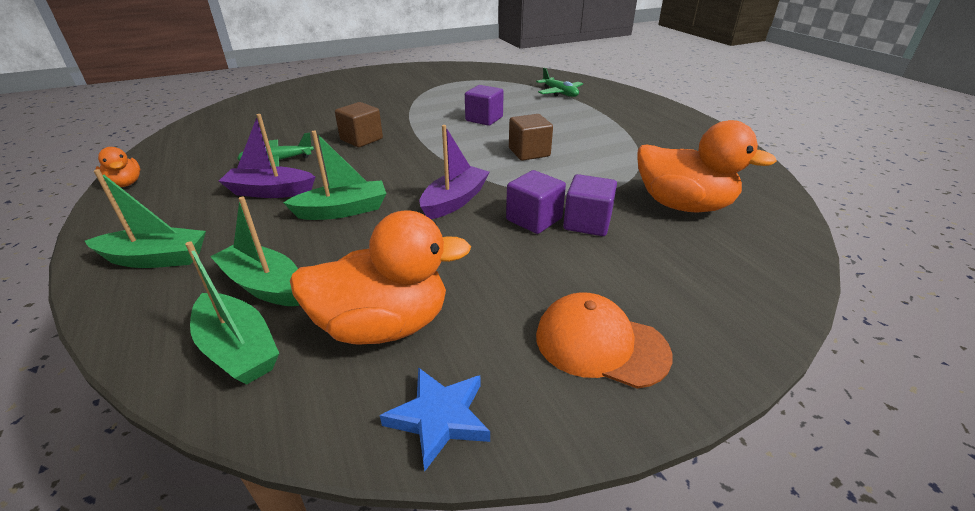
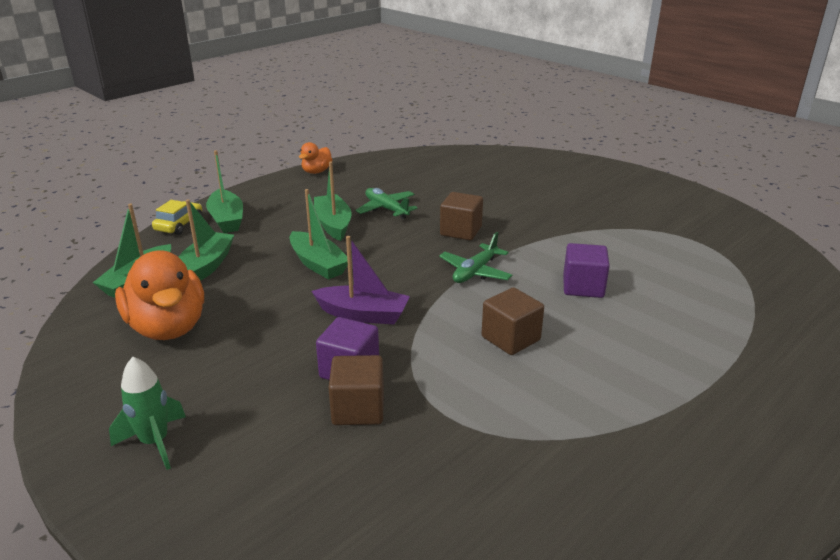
camera: 70 degrees right, 5 degrees down
(110, 301) = (179, 225): none -> yellow car
(270, 191) = (333, 224): purple boat -> green boat
(439, 418) = (76, 375): blue star -> none
(559, 93) = (752, 328): green plane -> green plane (475, 272)
(587, 223) = (358, 409): purple cube -> brown cube
(600, 344) = (155, 442): orange cap -> green rocket
(683, 205) = (442, 490): orange duck -> none

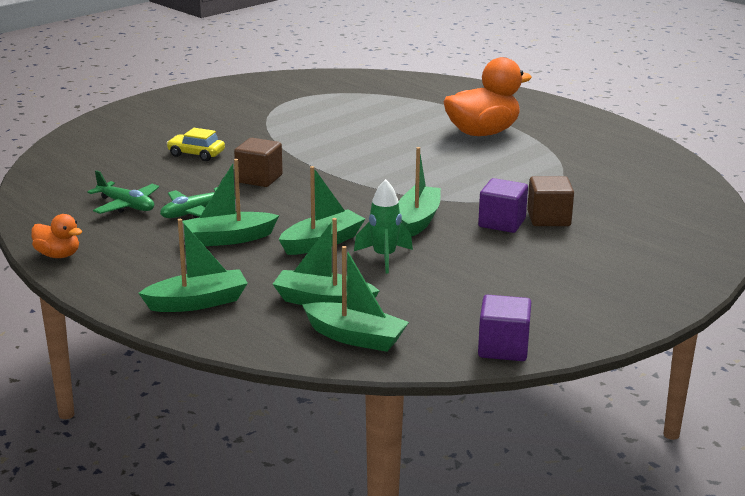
camera: 90 degrees left, 5 degrees down
(155, 442) = (611, 289): green rocket -> green rocket (384, 257)
(168, 327) = (448, 307): orange duck -> orange duck (482, 133)
(179, 225) = (205, 333): yellow car -> yellow car (196, 154)
(363, 314) = (418, 219): purple boat -> green boat
(475, 272) = (343, 175): green plane -> green plane (126, 205)
(510, 338) = (449, 168): brown cube -> none
(583, 287) = (370, 140): purple cube -> purple cube (503, 348)

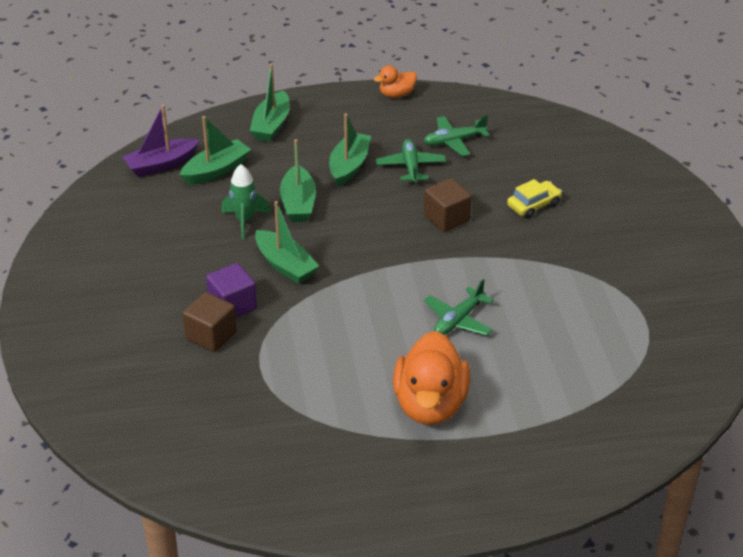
camera: 125 degrees right, 15 degrees up
(355, 337) = (161, 165): green boat -> purple boat
(383, 145) = (458, 320): none -> green plane
(503, 348) = (80, 213): purple cube -> none

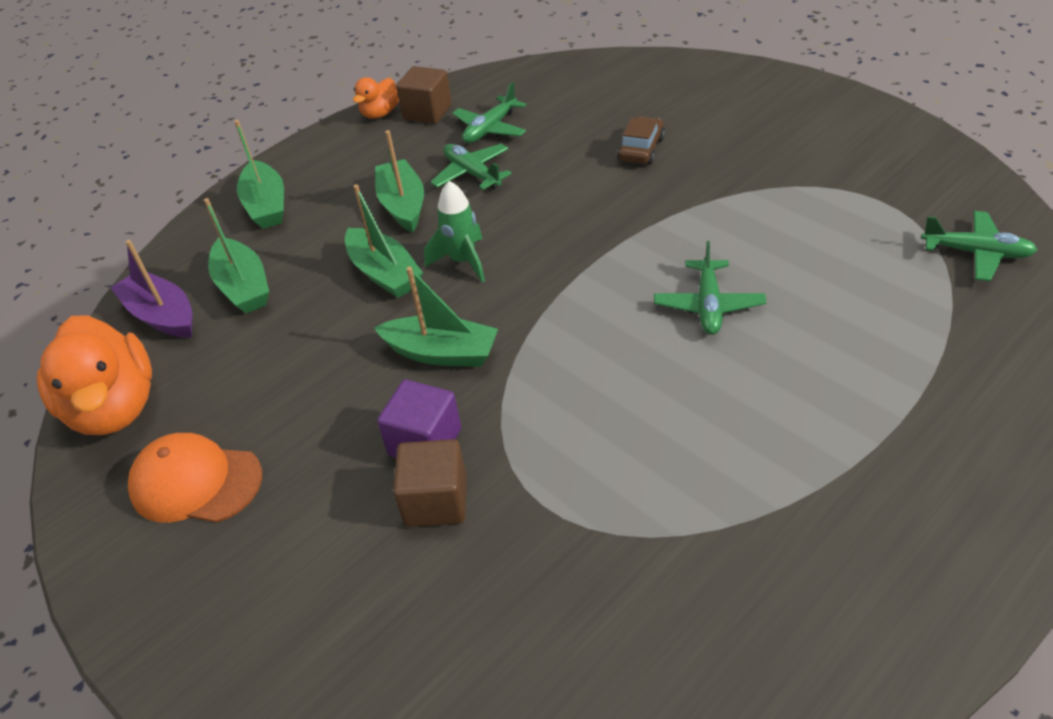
camera: 30 degrees left, 5 degrees up
(109, 263) = (196, 482): none -> orange cap
(161, 165) = (162, 315): purple boat -> purple boat turned 105 degrees clockwise
(216, 170) = (243, 286): green boat -> green boat turned 135 degrees clockwise
(245, 221) = (337, 327): green rocket -> green rocket (463, 261)
(430, 405) = (797, 424): orange duck -> orange duck (115, 407)
(446, 218) = (569, 205): brown cube -> brown cube (427, 112)
(533, 205) = (641, 149): yellow car -> brown car
(659, 380) = (975, 253): none -> green plane

